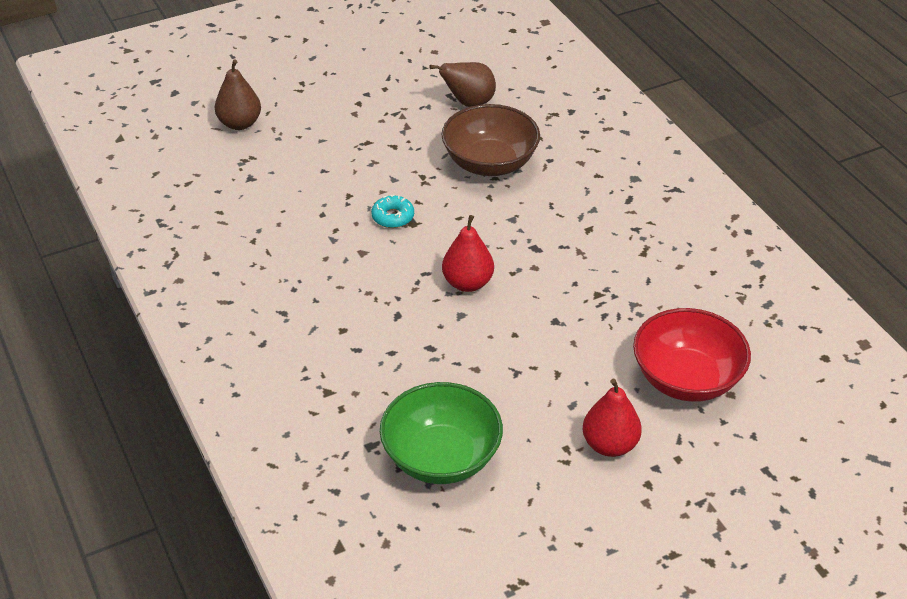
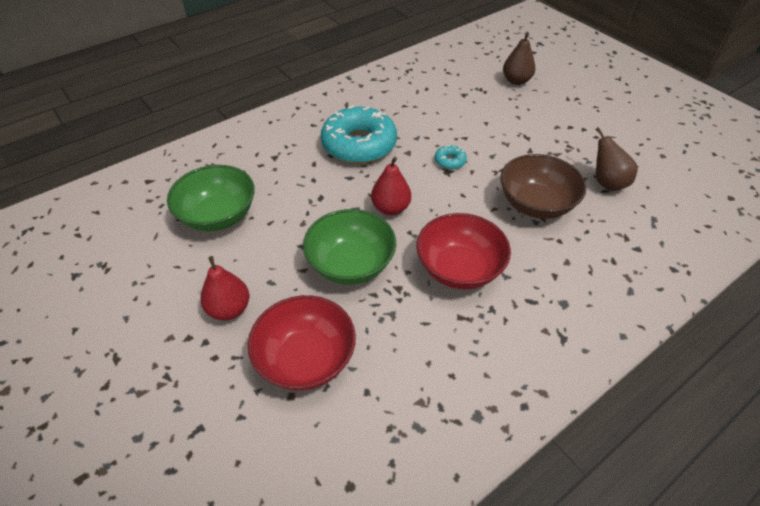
camera: 80 degrees right, 5 degrees up
(329, 298) = (359, 144): none -> turquoise donut
(556, 329) = (351, 264): none -> green bowl
(577, 242) = (459, 269): none -> red bowl

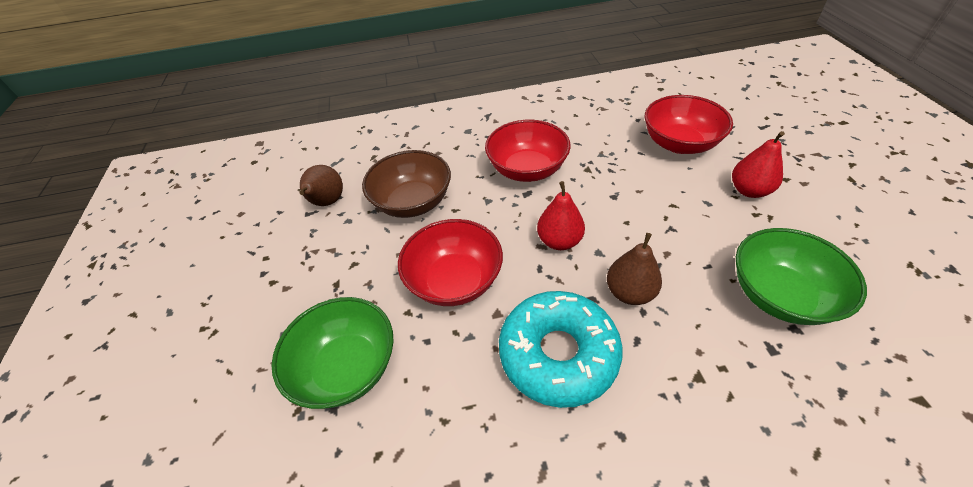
camera: 150 degrees left, 0 degrees up
(351, 264) = (624, 197): green bowl -> green bowl (347, 367)
(450, 161) = (455, 280): turquoise donut -> red bowl
(516, 81) = (228, 406): brown pear -> brown pear (630, 292)

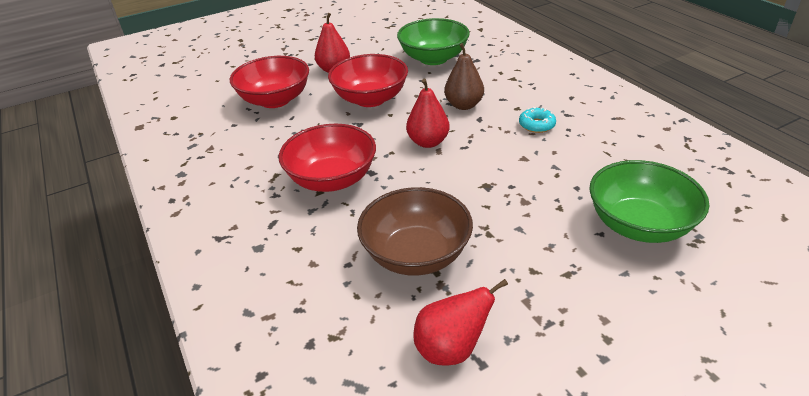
camera: 110 degrees left, 10 degrees down
(327, 202) = (451, 349): brown pear -> red pear
(455, 280) = (507, 189): red bowl -> red bowl (370, 99)
(558, 354) = (536, 125): turquoise donut -> turquoise donut, size x0.41

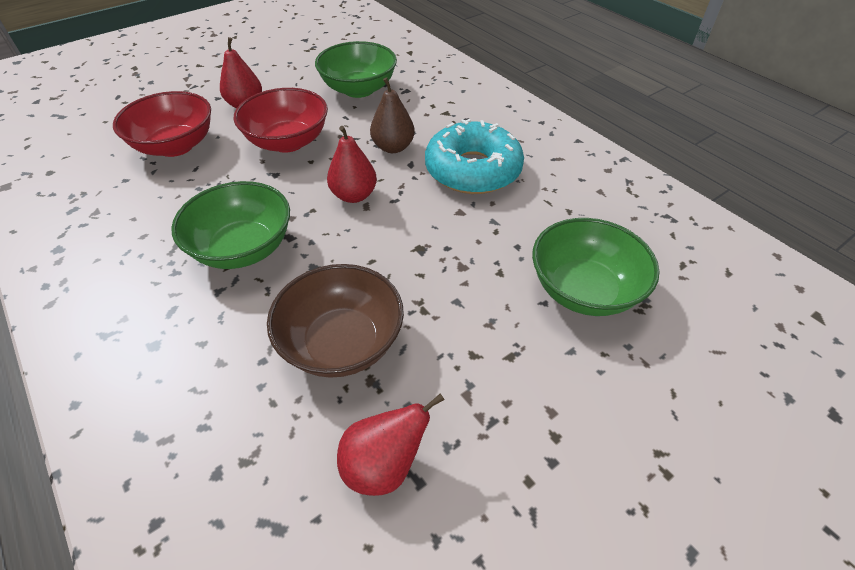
camera: 10 degrees left, 10 degrees up
(332, 179) = (243, 248): red bowl -> green bowl
(536, 125) = (473, 170): turquoise donut -> turquoise donut, size x2.44

